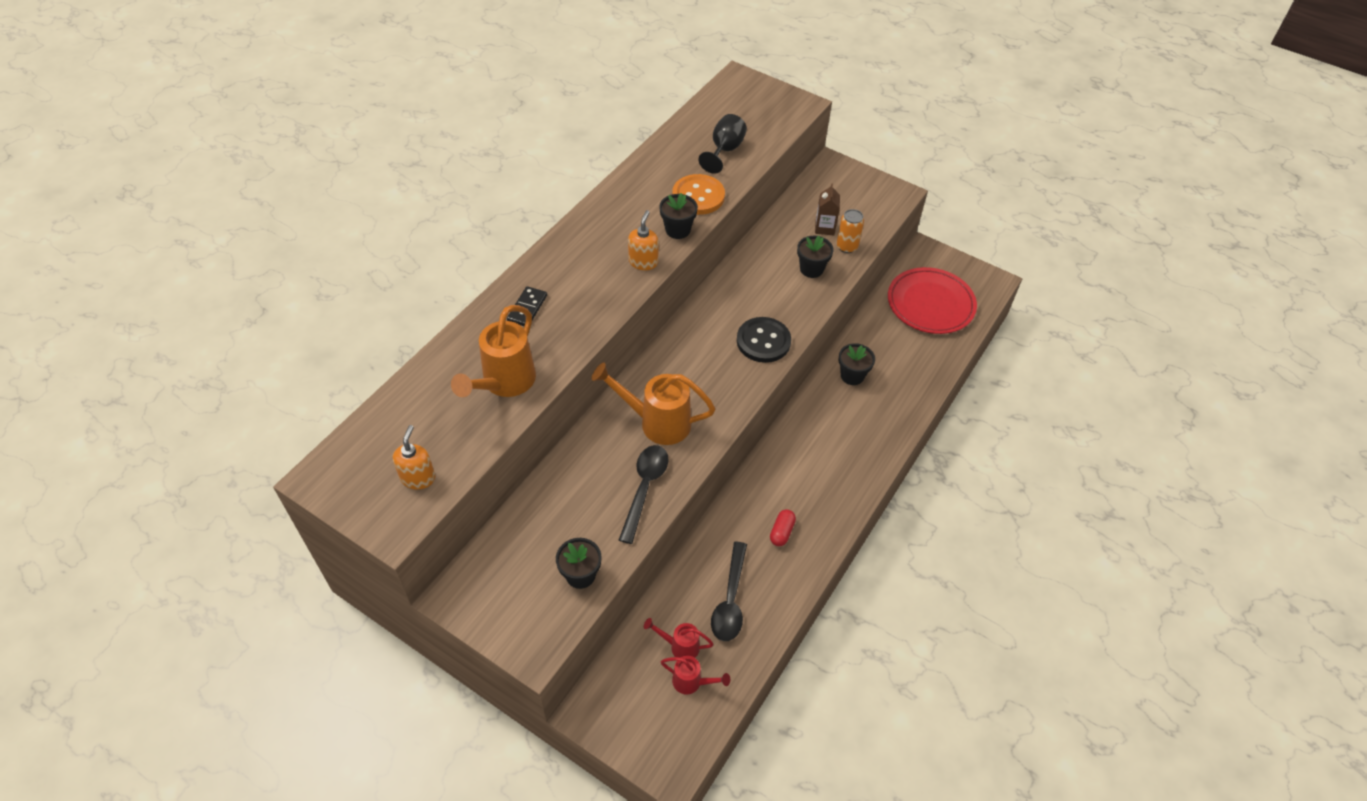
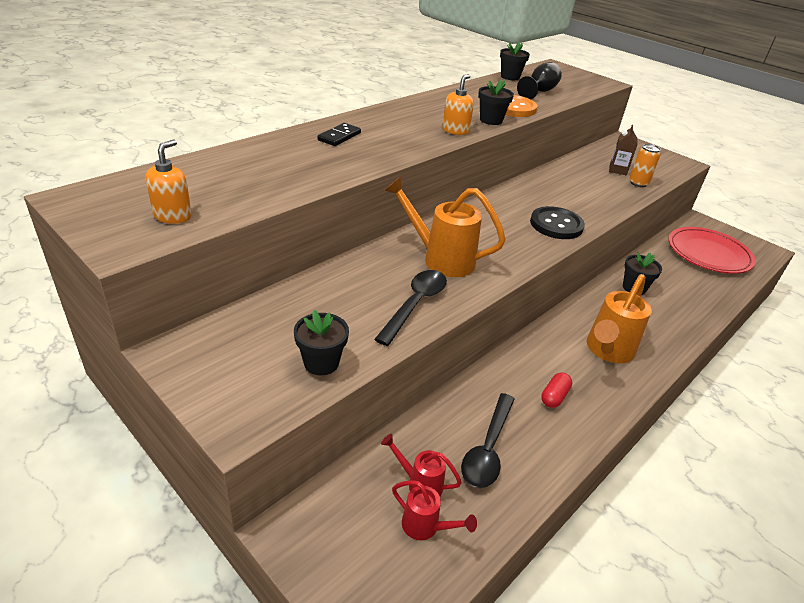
camera: 10 degrees right, 15 degrees down
(504, 383) = (295, 173): orange watering can -> orange watering can (607, 351)
(811, 269) = (605, 190): black flower pot -> black flower pot (510, 77)

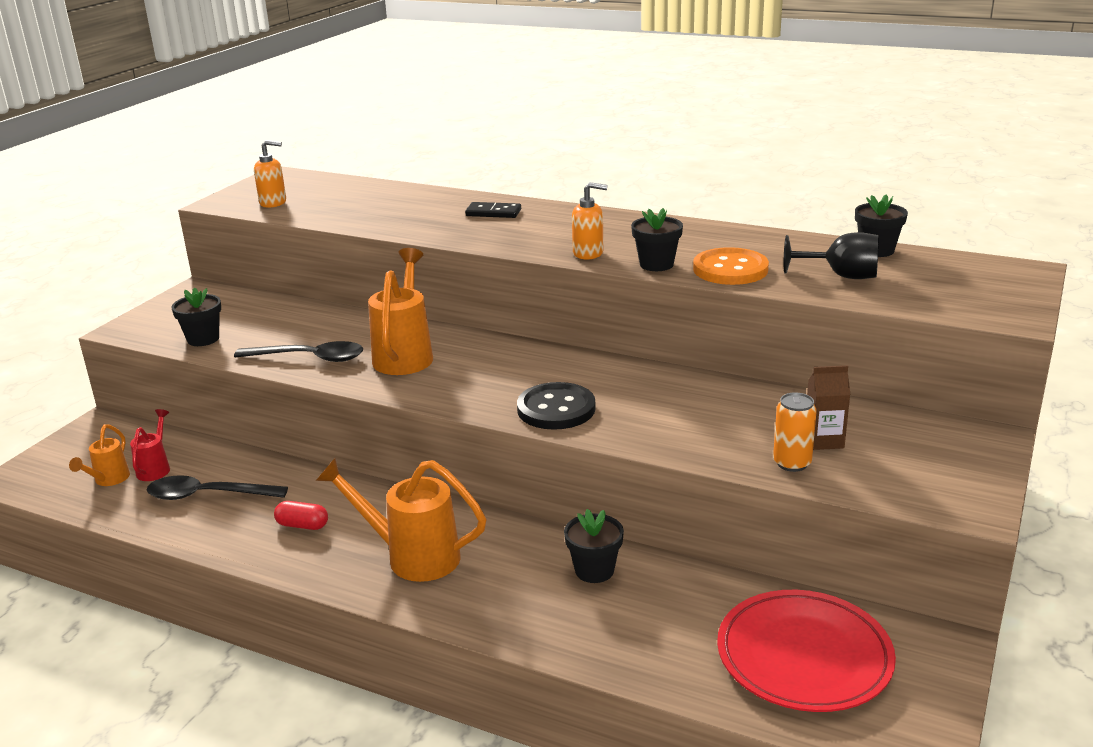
camera: 75 degrees right, 10 degrees down
(426, 527) = (108, 480): red watering can -> orange watering can

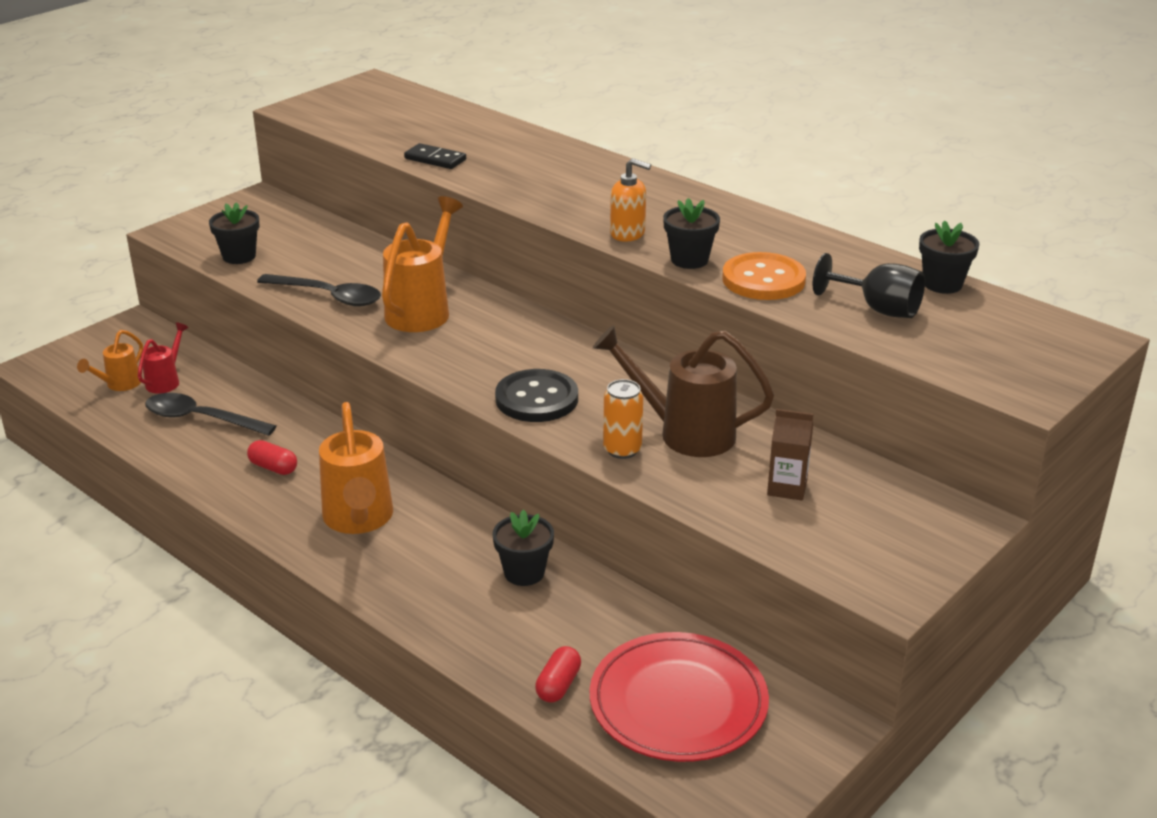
camera: 15 degrees right, 5 degrees up
(273, 203) = (348, 117): orange soap dispenser -> none
(411, 556) = (358, 520): orange watering can -> orange watering can turned 135 degrees counterclockwise
(493, 213) = (562, 166): black domino -> black domino (435, 159)
(686, 666) = (558, 685): none -> red capsule
(705, 413) = (684, 433): none -> brown watering can
(792, 463) = (737, 505): orange can -> orange can (622, 450)

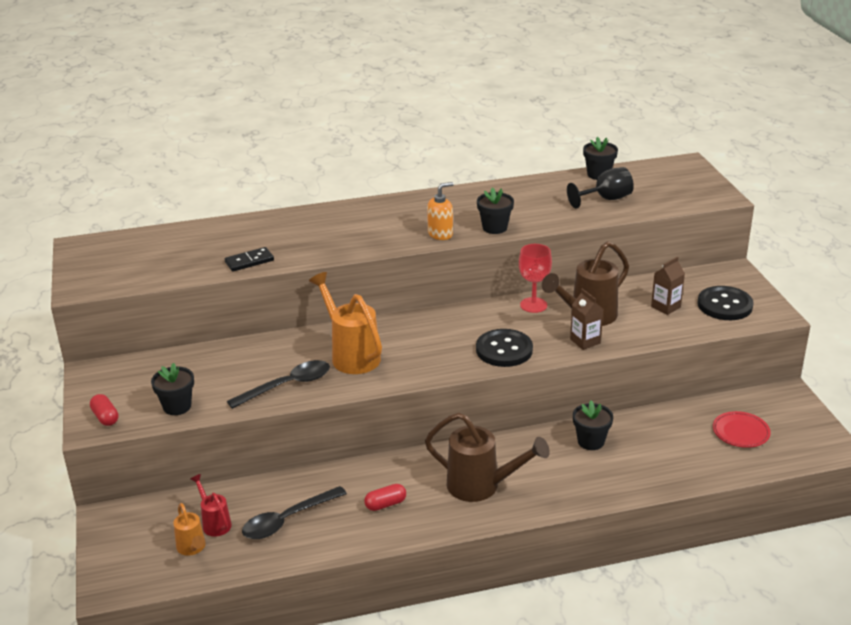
camera: 55 degrees left, 0 degrees up
(358, 520) = (482, 487): orange watering can -> brown watering can
(558, 685) = (699, 466): red capsule -> red capsule (105, 417)
(622, 450) = (585, 341): orange can -> brown carton
(663, 386) = (533, 305): none -> red goblet
(678, 703) = (740, 432): red plate -> red plate, size x0.54
(763, 280) = (541, 216): orange button -> none
(858, 538) = (724, 305): none -> black button

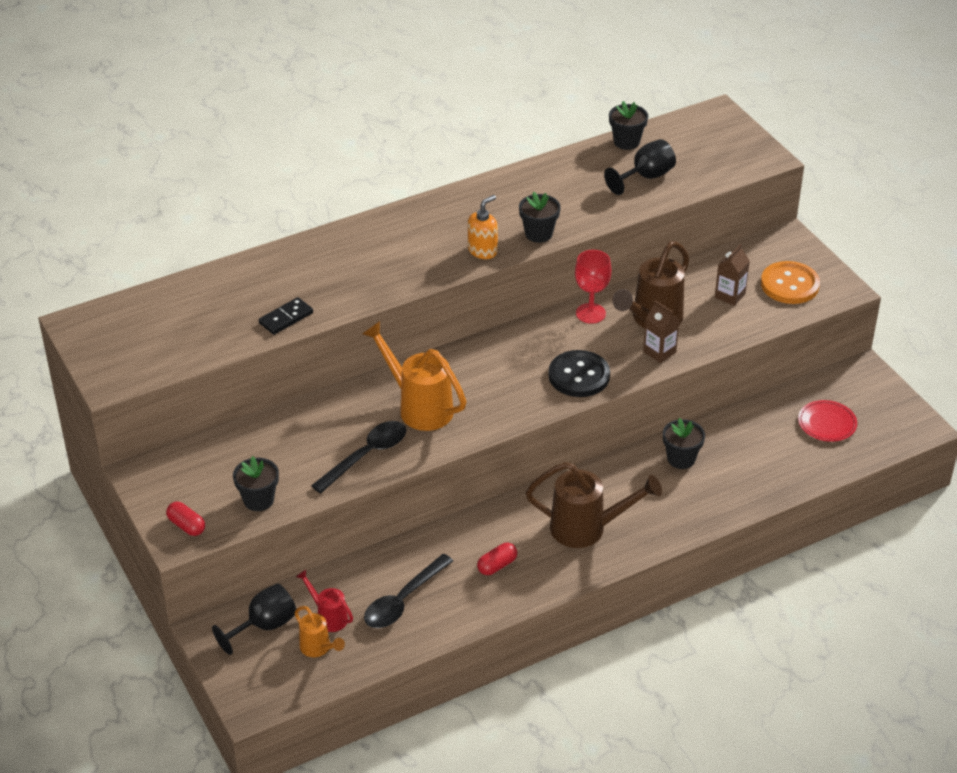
camera: 15 degrees left, 10 degrees up
(155, 521) = (264, 626): none -> black goblet
(724, 305) = (789, 284): black button -> orange button

